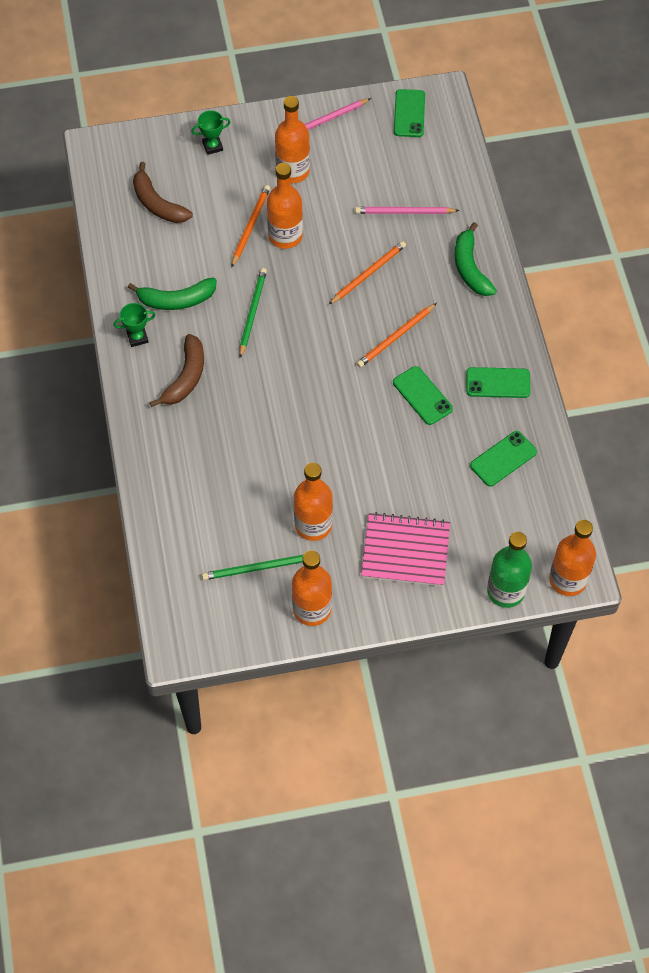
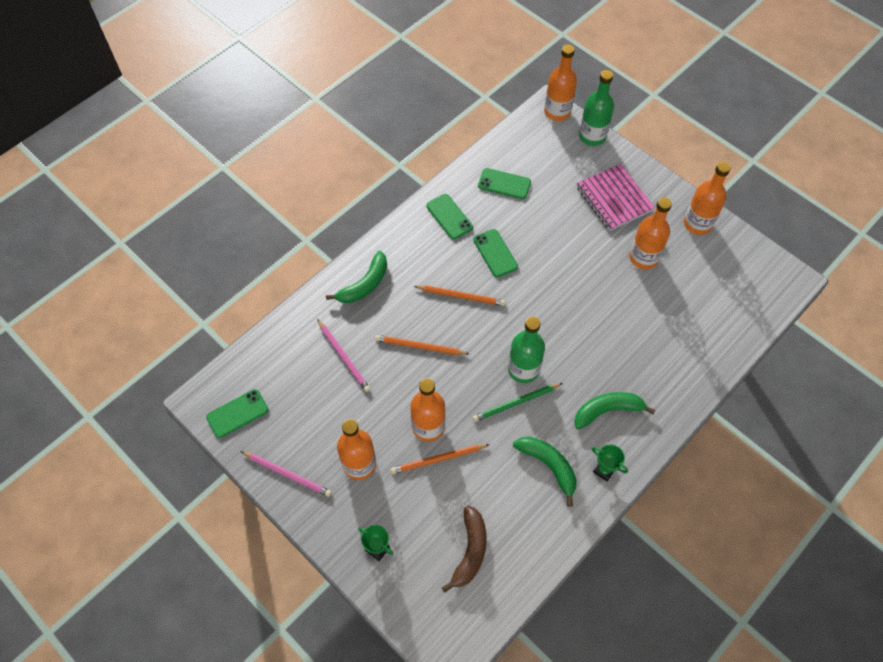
camera: 125 degrees left, 0 degrees up
(186, 377) = (607, 410): brown banana -> green banana
(257, 568) = (701, 270): green pencil -> none
(279, 339) = (523, 369): none -> green bottle
(422, 396) = (495, 253): green phone -> green phone turned 45 degrees counterclockwise

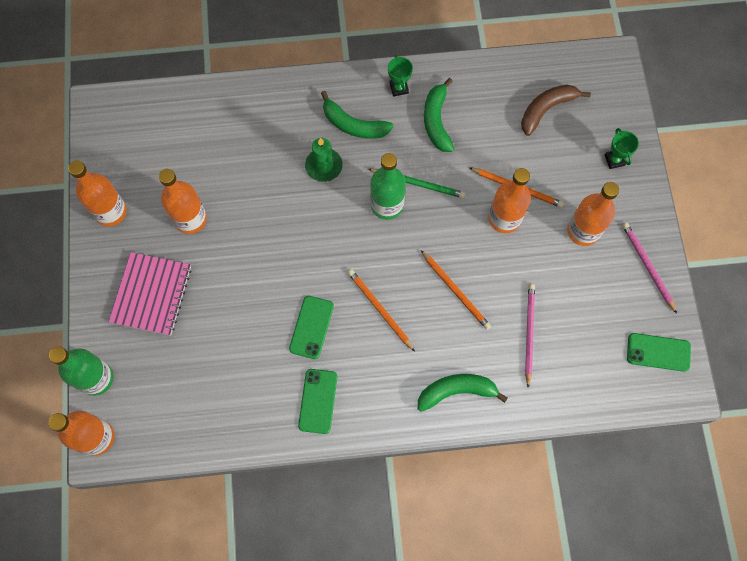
camera: 140 degrees left, 10 degrees up
(504, 184) = (233, 395): green phone -> none
(596, 362) = (324, 166): none -> green candle

